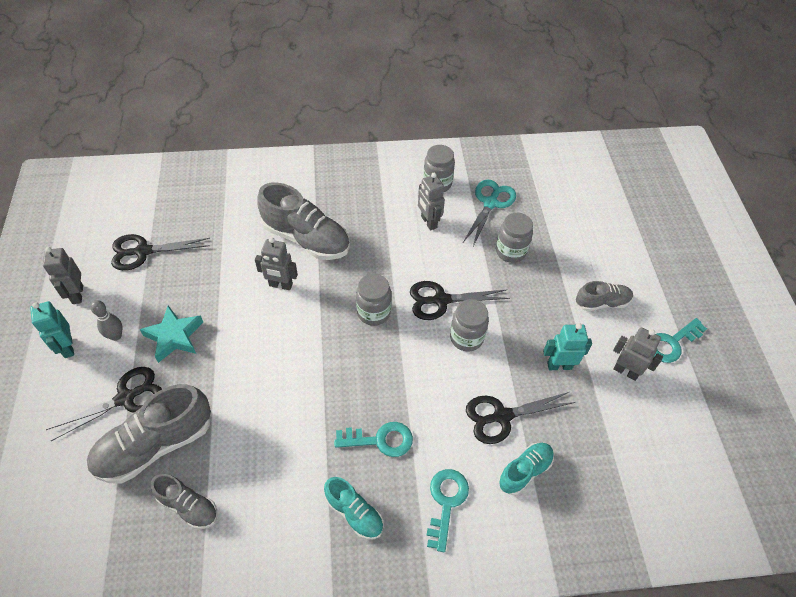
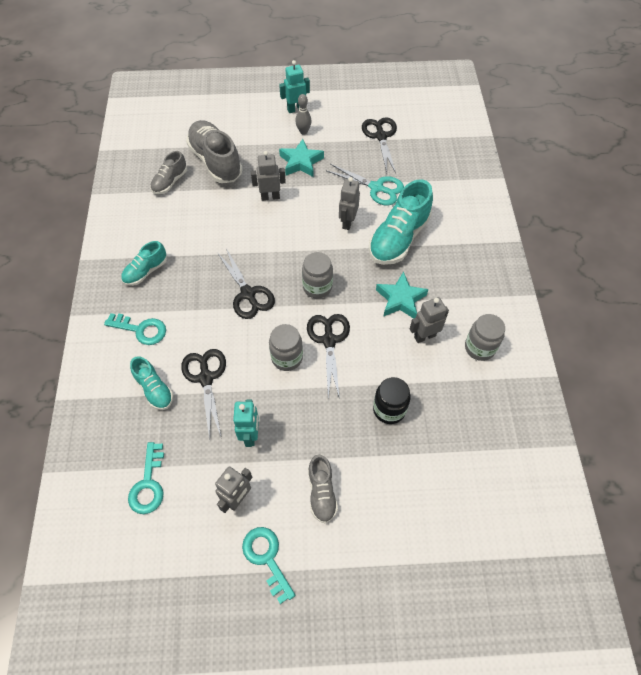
camera: 95 degrees right, 5 degrees up
(77, 294) = (340, 107): grey robot -> grey robot (270, 197)
(126, 398) = (253, 143): black scissors -> black scissors (248, 294)
(306, 238) = (398, 238): grey shoe -> turquoise shoe
(380, 440) = (198, 289): turquoise key -> turquoise key (148, 484)
(386, 239) = (400, 299): none -> turquoise star
(490, 203) = (456, 398): turquoise scissors -> turquoise scissors (376, 188)
(510, 251) = (389, 409): grey jar -> black jar

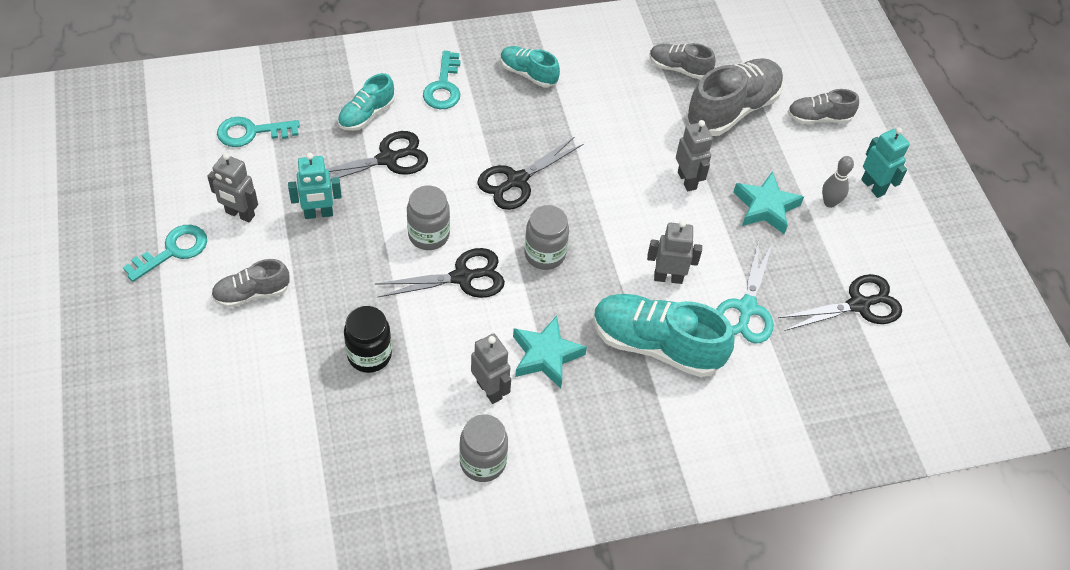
camera: 75 degrees right, 5 degrees down
(235, 121) = (818, 118): none -> grey shoe

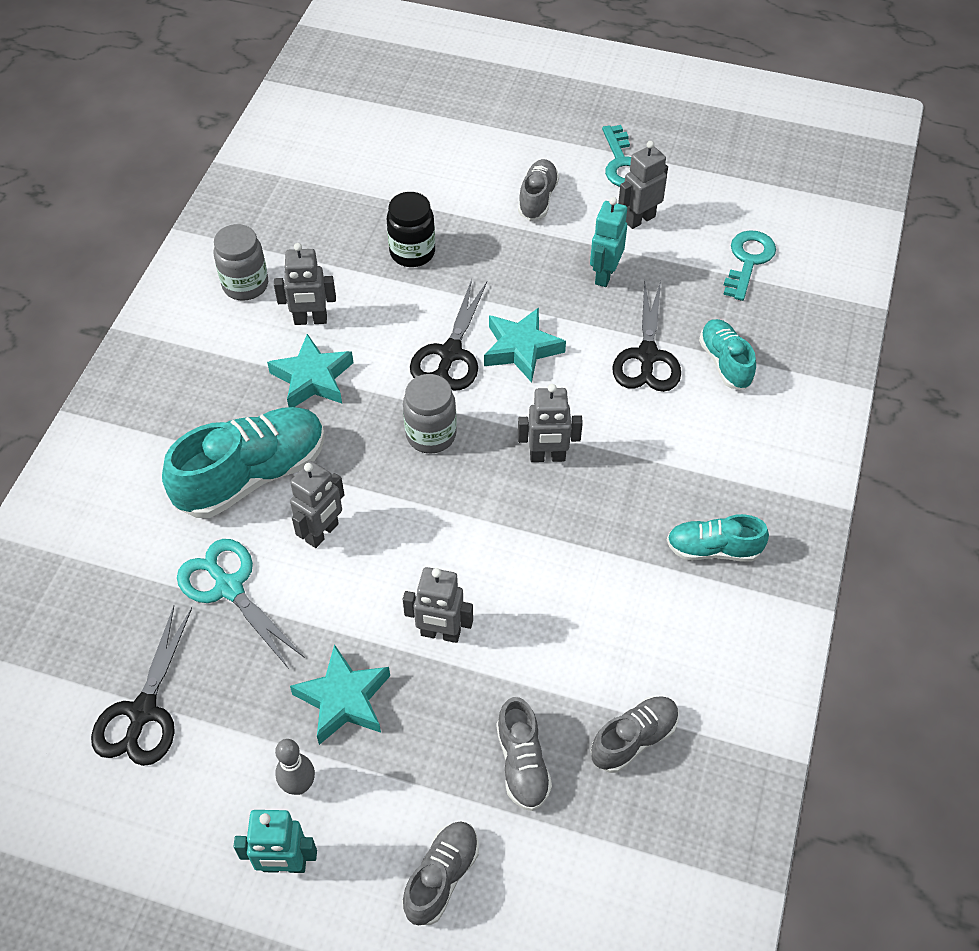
camera: 125 degrees right, 0 degrees up
(428, 235) = (521, 349): grey jar -> turquoise star
(443, 87) = (734, 451): turquoise key -> none
(517, 180) = (547, 457): black scissors -> grey robot
(528, 74) = (713, 549): turquoise shoe -> turquoise shoe turned 150 degrees counterclockwise
(732, 110) = (522, 763): grey shoe -> grey shoe, size x0.55

